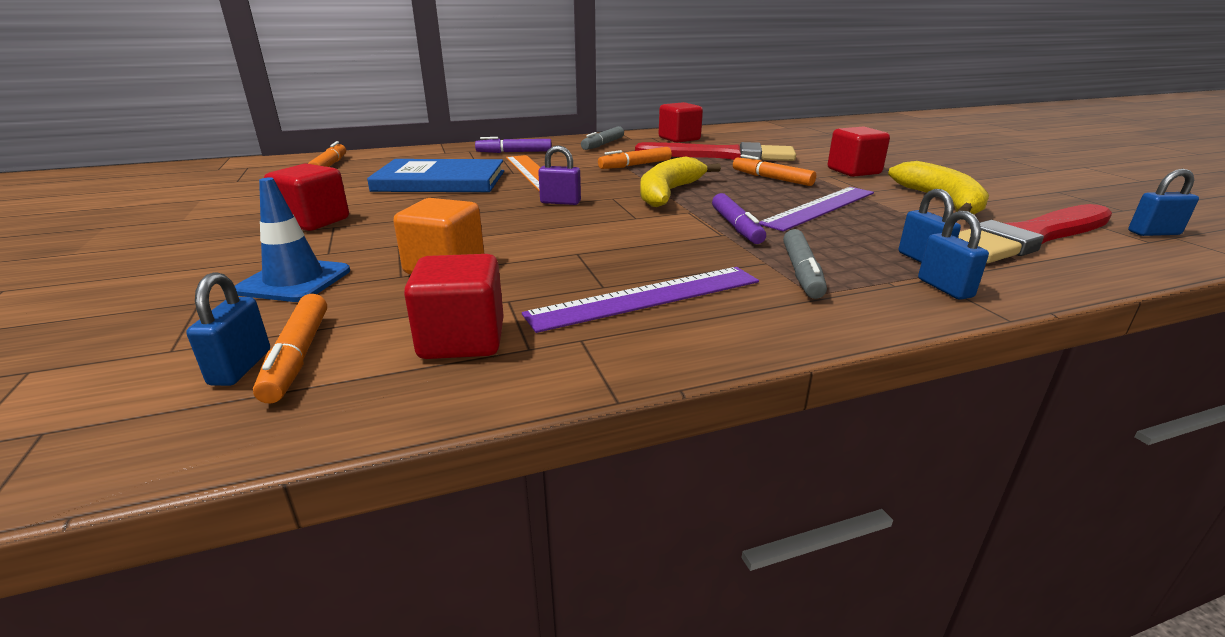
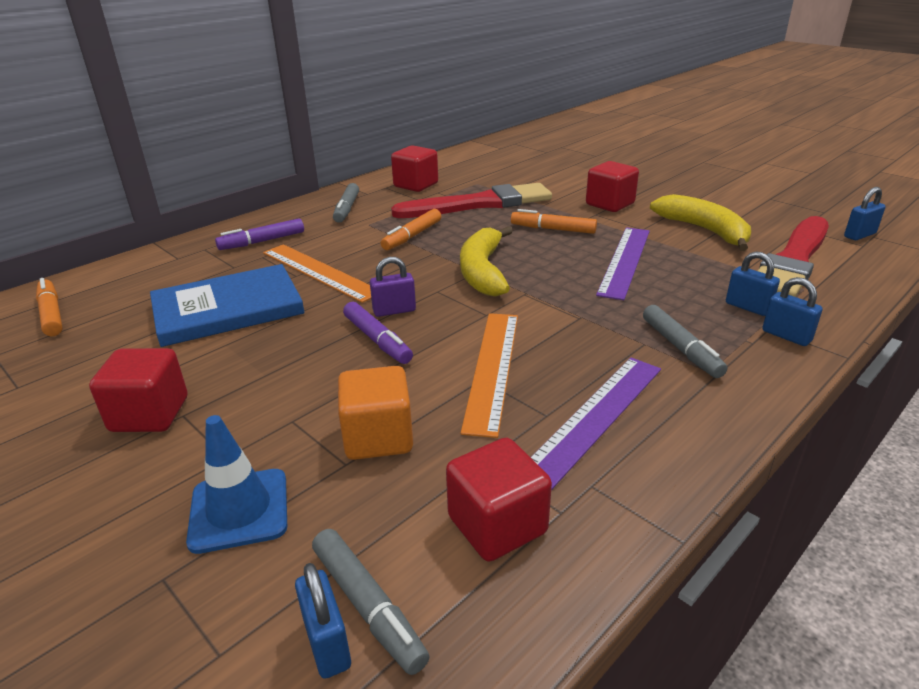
camera: 25 degrees left, 5 degrees up
(298, 356) = (368, 606): orange marker -> grey marker
(595, 249) = (492, 368): none -> orange ruler
(736, 227) = (583, 304): purple marker -> purple marker (377, 340)

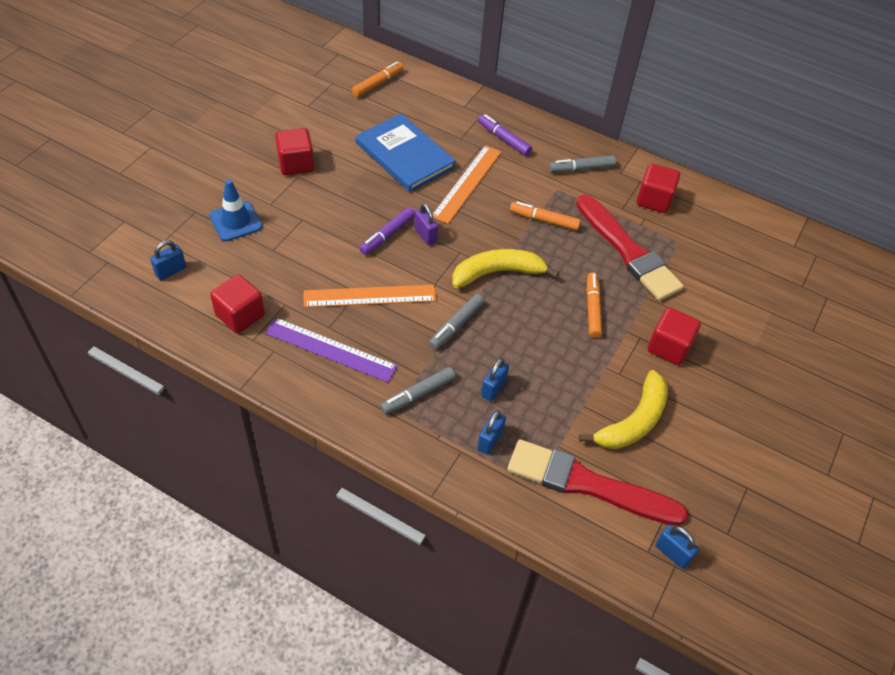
camera: 70 degrees right, 20 degrees up
(368, 606) = (189, 279): grey marker -> grey marker (456, 325)
(378, 437) = (295, 257): orange cube -> none
(625, 261) = (546, 361): purple ruler -> none
(786, 336) = (452, 460): blue padlock -> blue padlock (493, 388)

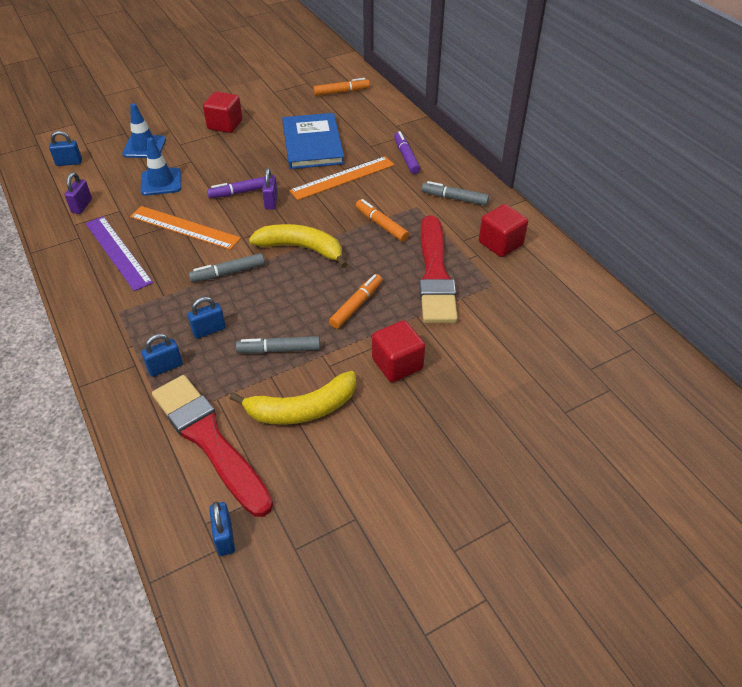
camera: 35 degrees right, 5 degrees down
(240, 315) = (82, 206): red cube -> purple padlock
(295, 255) = (161, 182): none -> blue traffic cone
(418, 394) = (146, 309): grey marker -> grey marker (279, 350)

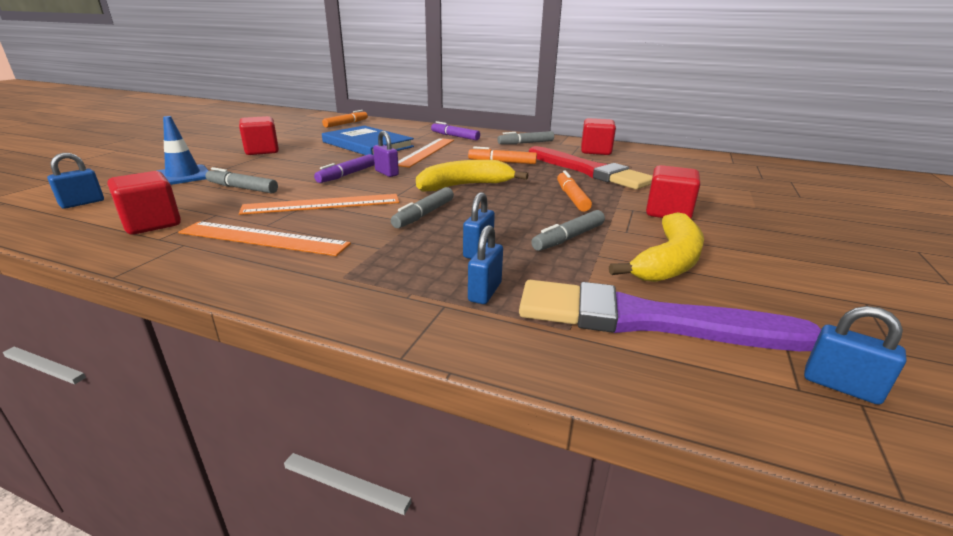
camera: 40 degrees left, 20 degrees down
(82, 206) = (152, 224): purple padlock -> red cube
(117, 252) = (263, 238): purple ruler -> orange ruler
(161, 182) = (242, 188): blue traffic cone -> grey marker
(210, 441) = (648, 320): red brush -> purple brush

